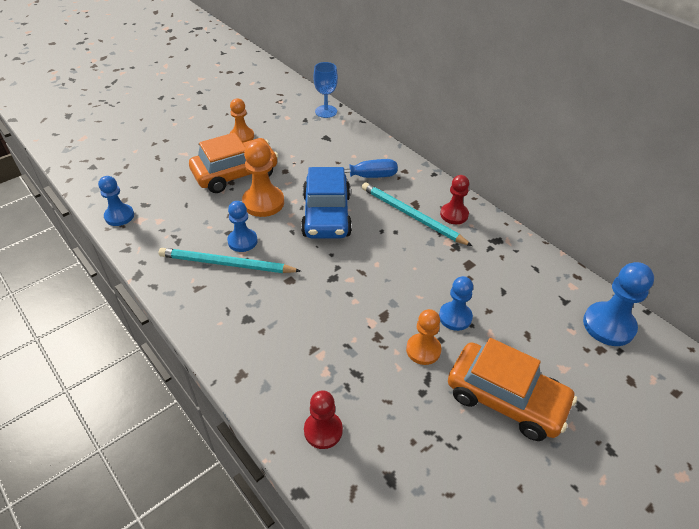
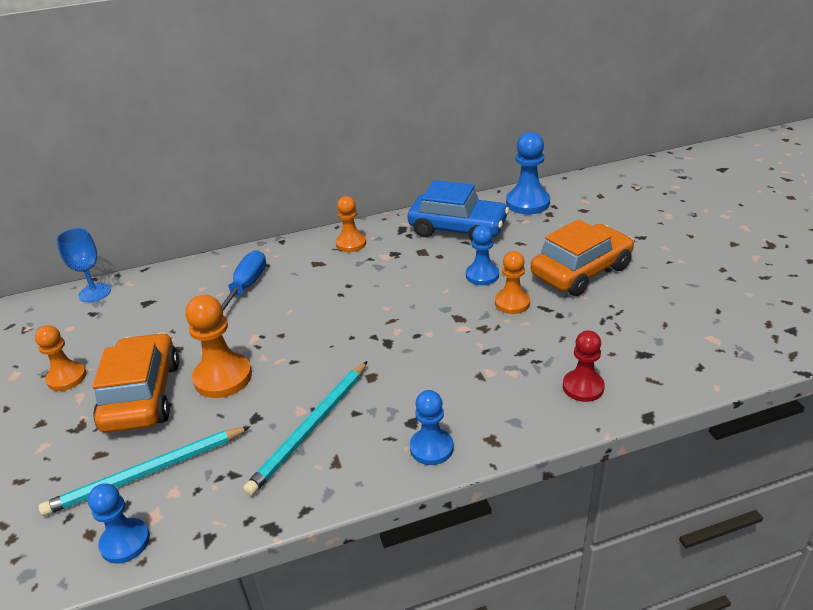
camera: 65 degrees left, 10 degrees down
(242, 241) = (280, 407): blue pawn -> blue pawn (431, 448)
(326, 215) = (287, 328): blue car -> blue car (458, 229)
(411, 215) = (333, 269): turquoise pencil -> turquoise pencil (146, 473)
(454, 214) = (351, 243): red pawn -> orange pawn

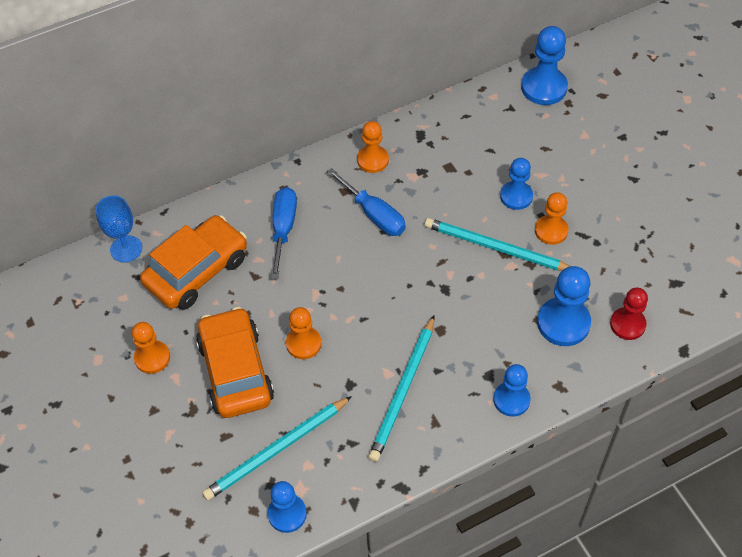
camera: 10 degrees left, 20 degrees up
(223, 377) = (303, 343): orange pawn -> orange pawn, size x0.66
(337, 281) = (374, 215): none -> blue screwdriver
(451, 313) = (496, 248): none -> turquoise pencil
(458, 229) = (479, 131): blue car -> none
(509, 380) = (563, 323): none -> blue pawn
(581, 271) = (610, 184): orange car -> orange car (197, 271)

